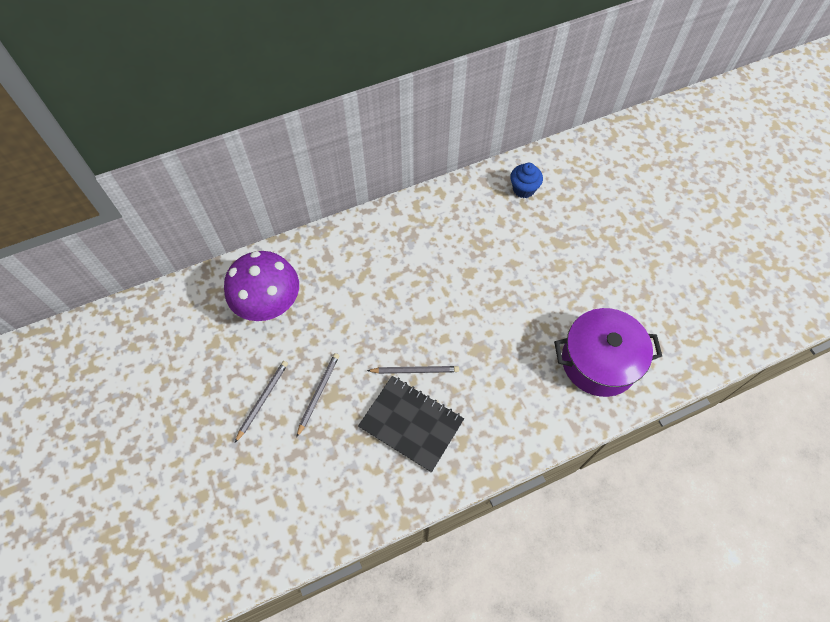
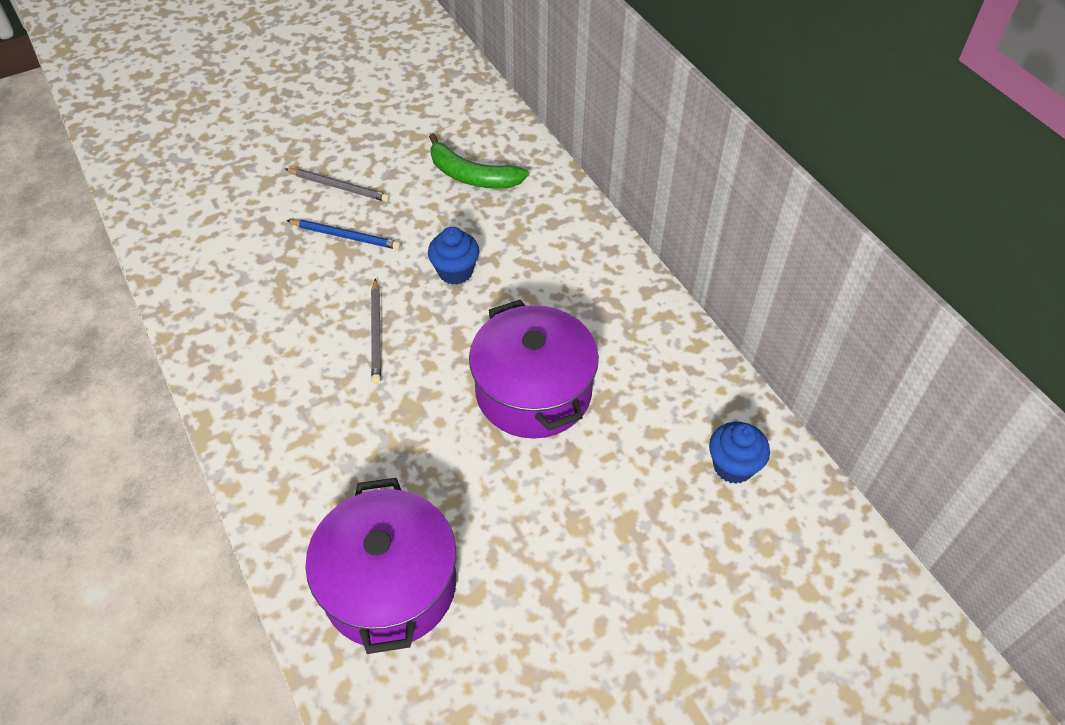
camera: 85 degrees right, 10 degrees down
(269, 305) = (472, 176): purple mushroom -> green banana
(318, 393) = (345, 236): grey pencil -> blue pencil
(364, 319) = (455, 272): none -> blue cupcake
(411, 424) = (297, 334): black notebook -> none
(469, 280) = (533, 391): none -> purple pot

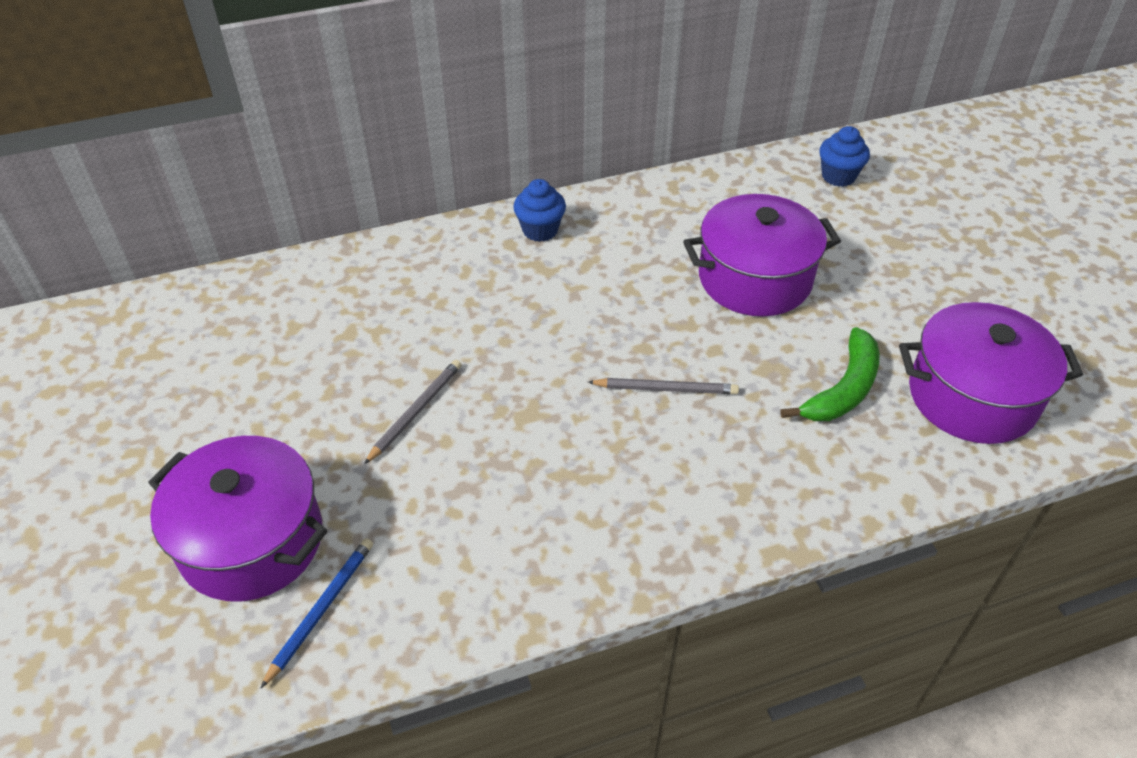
camera: 80 degrees left, 5 degrees down
(224, 134) = (251, 540): none -> purple pot
(345, 236) = (507, 409): blue pencil -> blue pencil (321, 610)
(455, 272) = (587, 318): blue cupcake -> blue cupcake (540, 230)
(472, 176) = (440, 291): green banana -> green banana (843, 389)

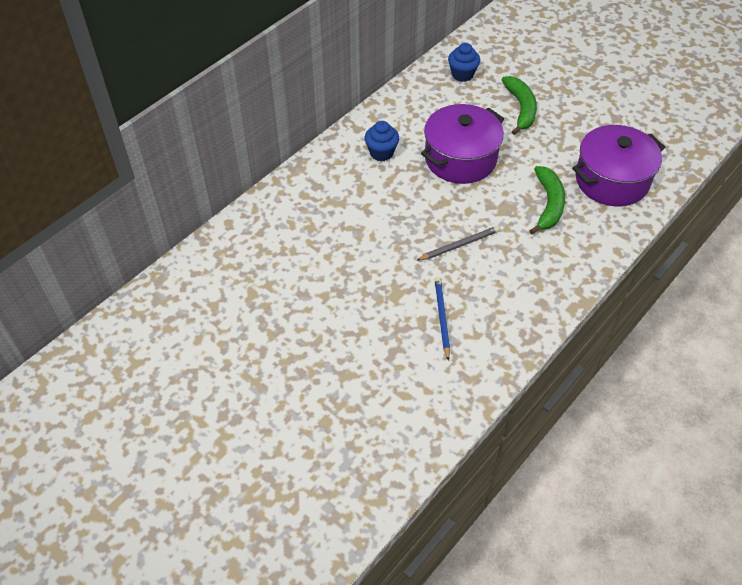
camera: 30 degrees left, 5 degrees up
(251, 540) = (299, 438): purple pot -> none
(321, 610) = (370, 453): blue pencil -> blue pencil (442, 318)
(415, 412) = (332, 322): grey pencil -> none
(540, 230) = (316, 178): blue cupcake -> blue cupcake (381, 153)
(894, 247) = (521, 108): none -> green banana

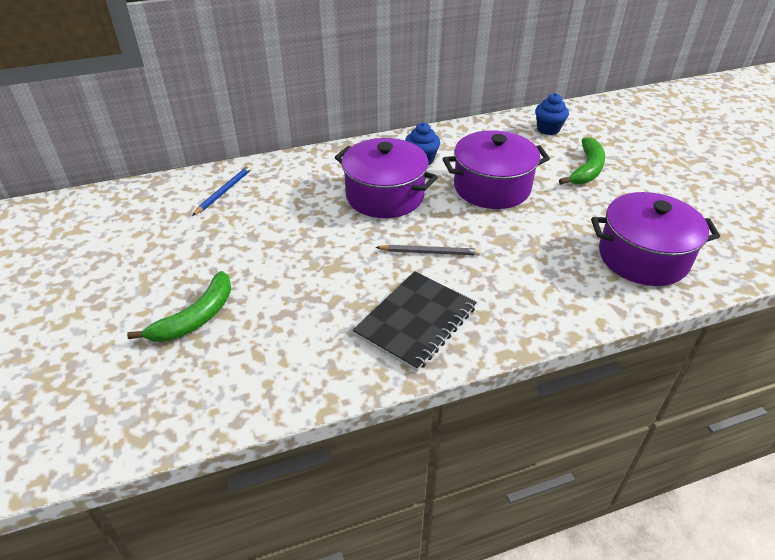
camera: 30 degrees right, 10 degrees down
(380, 205) = (385, 195): none -> purple pot
(442, 318) = (357, 305): blue pencil -> blue pencil (224, 191)
(495, 311) = (416, 321): none -> black notebook
(548, 204) = (553, 253): green banana -> green banana (196, 318)

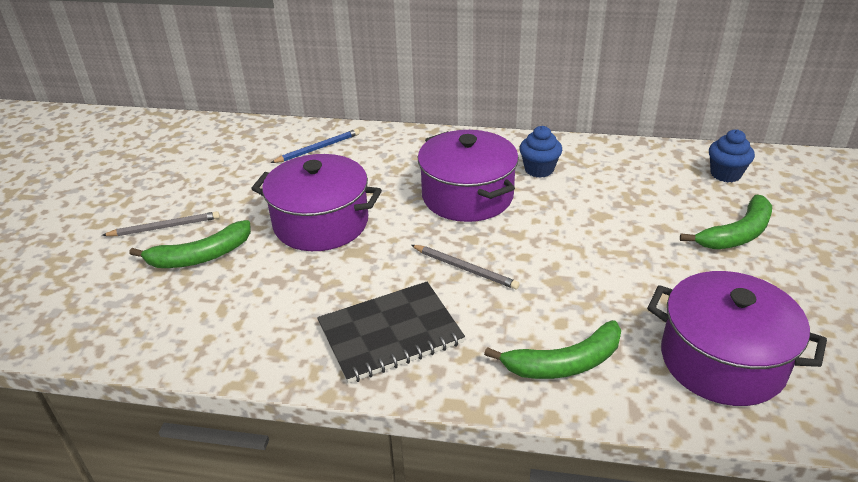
camera: 30 degrees right, 5 degrees down
(135, 303) = (165, 227): none -> grey pencil
(492, 187) = (595, 221): purple pot -> purple pot (321, 223)
(552, 296) = (564, 363): none -> green banana

